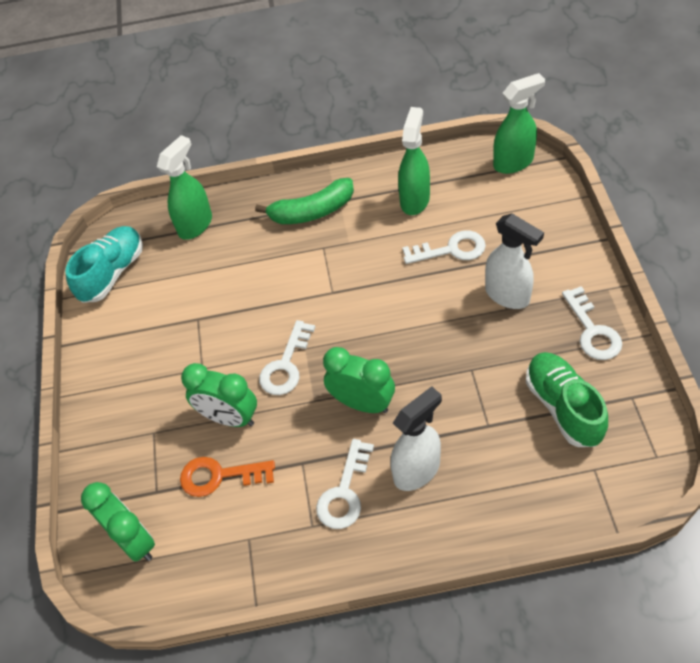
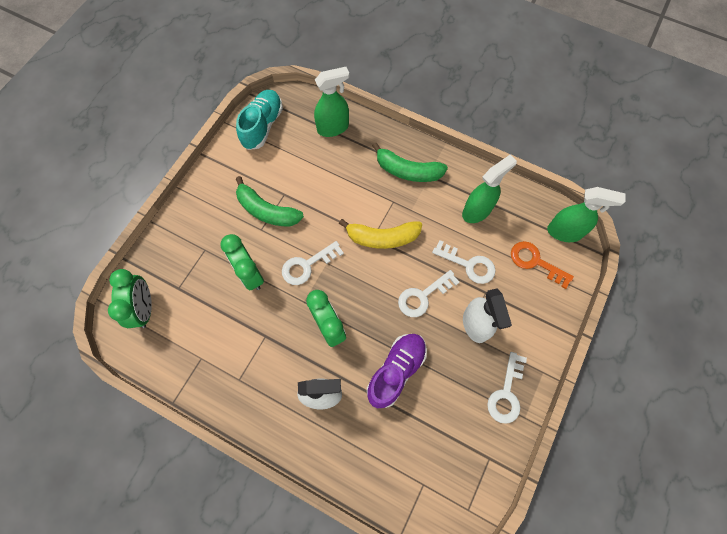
camera: 30 degrees right, 15 degrees up
(112, 273) = (262, 126): turquoise shoe -> turquoise shoe turned 45 degrees counterclockwise
(192, 346) = (267, 210): none -> green banana
(219, 476) = (216, 307): orange key -> orange key (535, 262)
(342, 286) = (382, 237): none -> yellow banana
(344, 492) = (272, 374): white key -> white key (423, 296)
(470, 391) = (396, 371): none -> purple shoe
(563, 407) = (441, 429): green shoe -> none

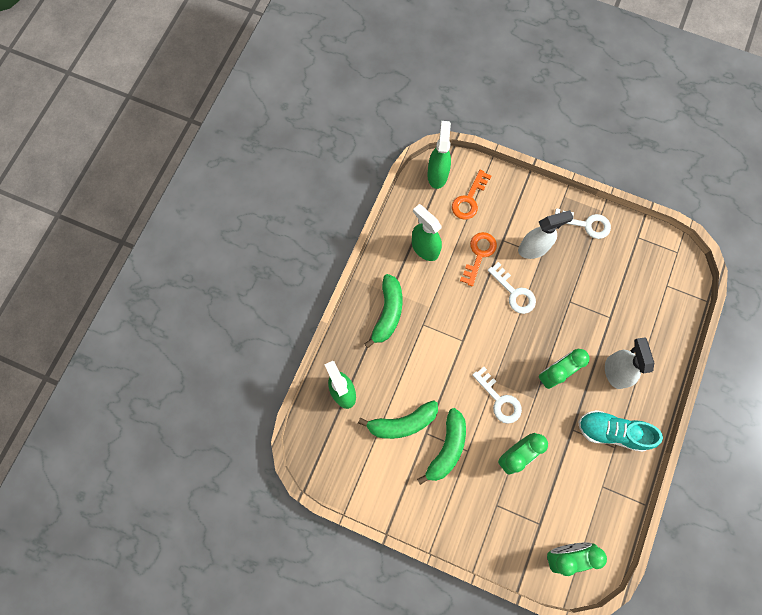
camera: 95 degrees left, 5 degrees up
(262, 126) = (346, 469): turquoise shoe -> turquoise shoe (612, 431)
(297, 174) = (402, 423): none -> green banana
(382, 237) = (462, 332): yellow banana -> none
(396, 371) = (583, 311): purple shoe -> none
(468, 264) = (479, 254): white key -> orange key

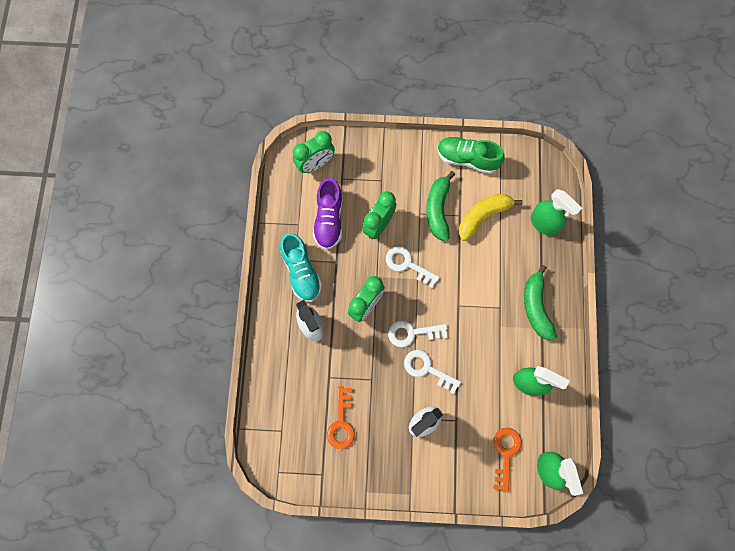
camera: 160 degrees right, 0 degrees up
(393, 495) = (467, 159): none -> green shoe
(402, 423) = (483, 216): green banana -> yellow banana
(479, 254) = (474, 396): orange key -> orange key (341, 423)
(567, 480) = (329, 219): none -> purple shoe
(586, 224) = (378, 469): white key -> white key (412, 333)
(612, 431) = (301, 272): turquoise shoe -> turquoise shoe turned 75 degrees clockwise

